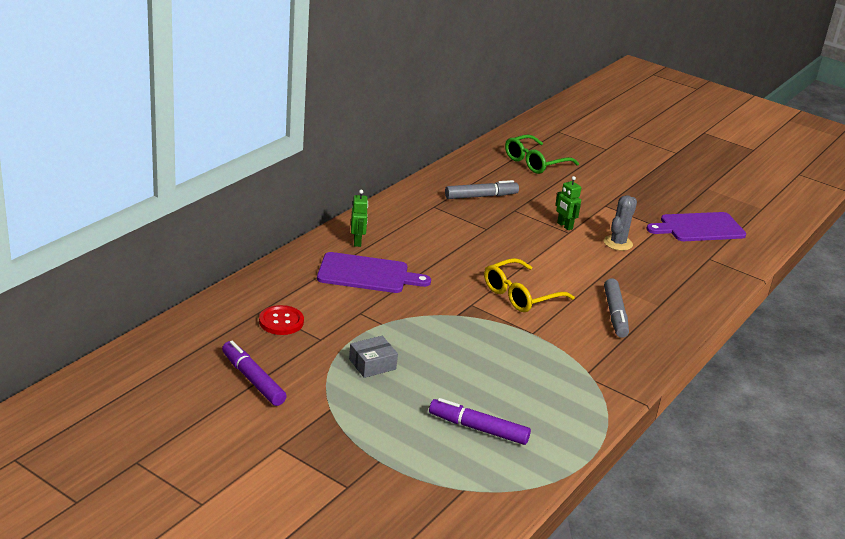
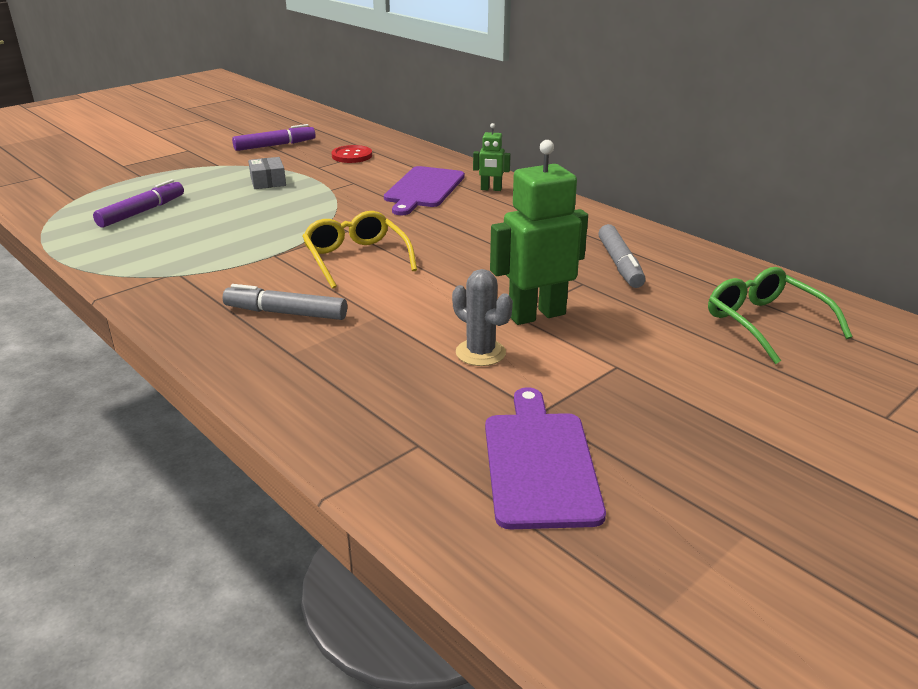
camera: 105 degrees right, 0 degrees up
(564, 226) = (536, 315): green robot -> green robot, size x1.98

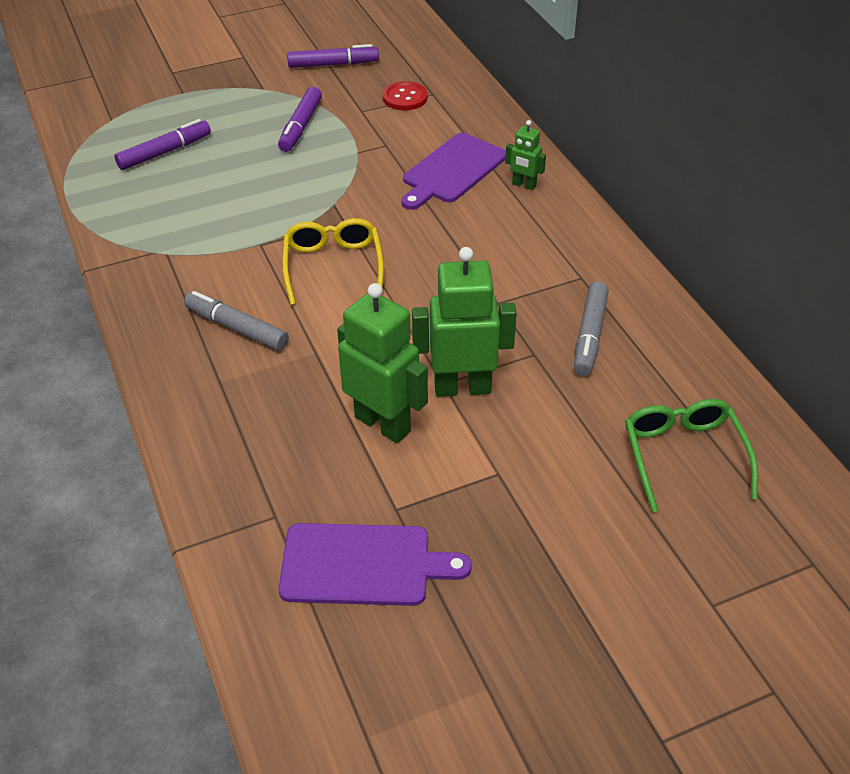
camera: 20 degrees right, 15 degrees up
(268, 181) = (301, 126): grey box -> purple marker
(480, 353) = (383, 423): grey cactus -> green robot
(540, 463) = (363, 565): purple cutting board -> purple cutting board turned 75 degrees clockwise

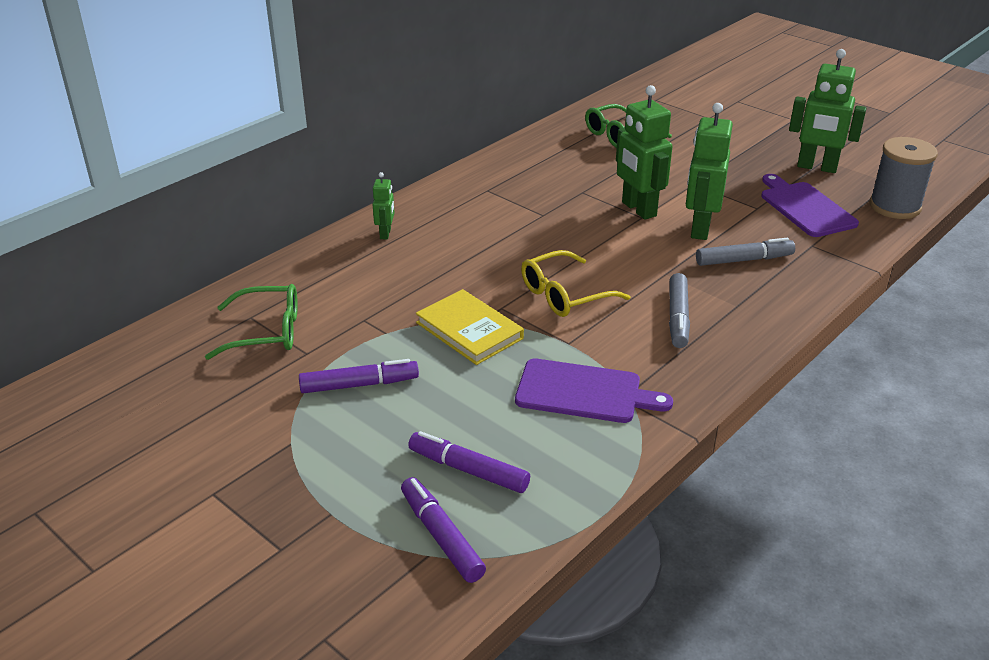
camera: 115 degrees left, 10 degrees down
(296, 686) = (894, 206): none -> grey spool
(324, 194) = (469, 330): none -> yellow book
(333, 64) = (209, 405): purple marker -> purple marker (441, 536)
(405, 98) = (266, 332): red button -> green glasses
(452, 170) = (385, 272): purple cutting board -> purple cutting board (584, 392)
(467, 657) = (817, 167): none -> green robot
(589, 335) = (546, 177): grey marker -> grey marker (744, 260)

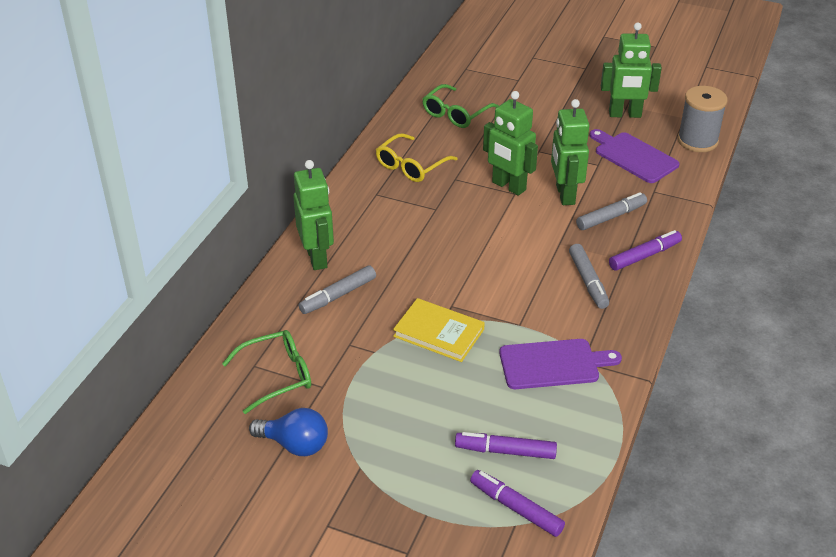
camera: 20 degrees left, 5 degrees up
(237, 402) = (295, 445): none -> blue light bulb
(359, 385) = (382, 403): purple marker -> purple marker (644, 256)
(383, 272) = (338, 295): none -> grey marker
(385, 234) = (317, 258): green robot -> green robot, size x1.98
(564, 295) = (494, 282): yellow glasses -> yellow glasses (411, 166)

